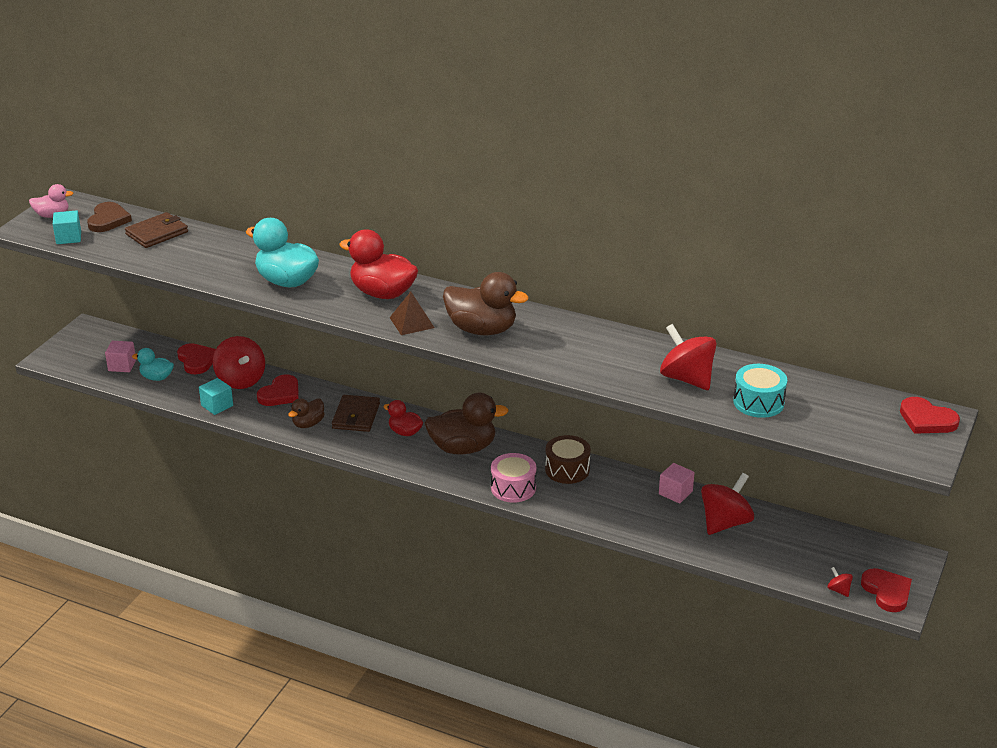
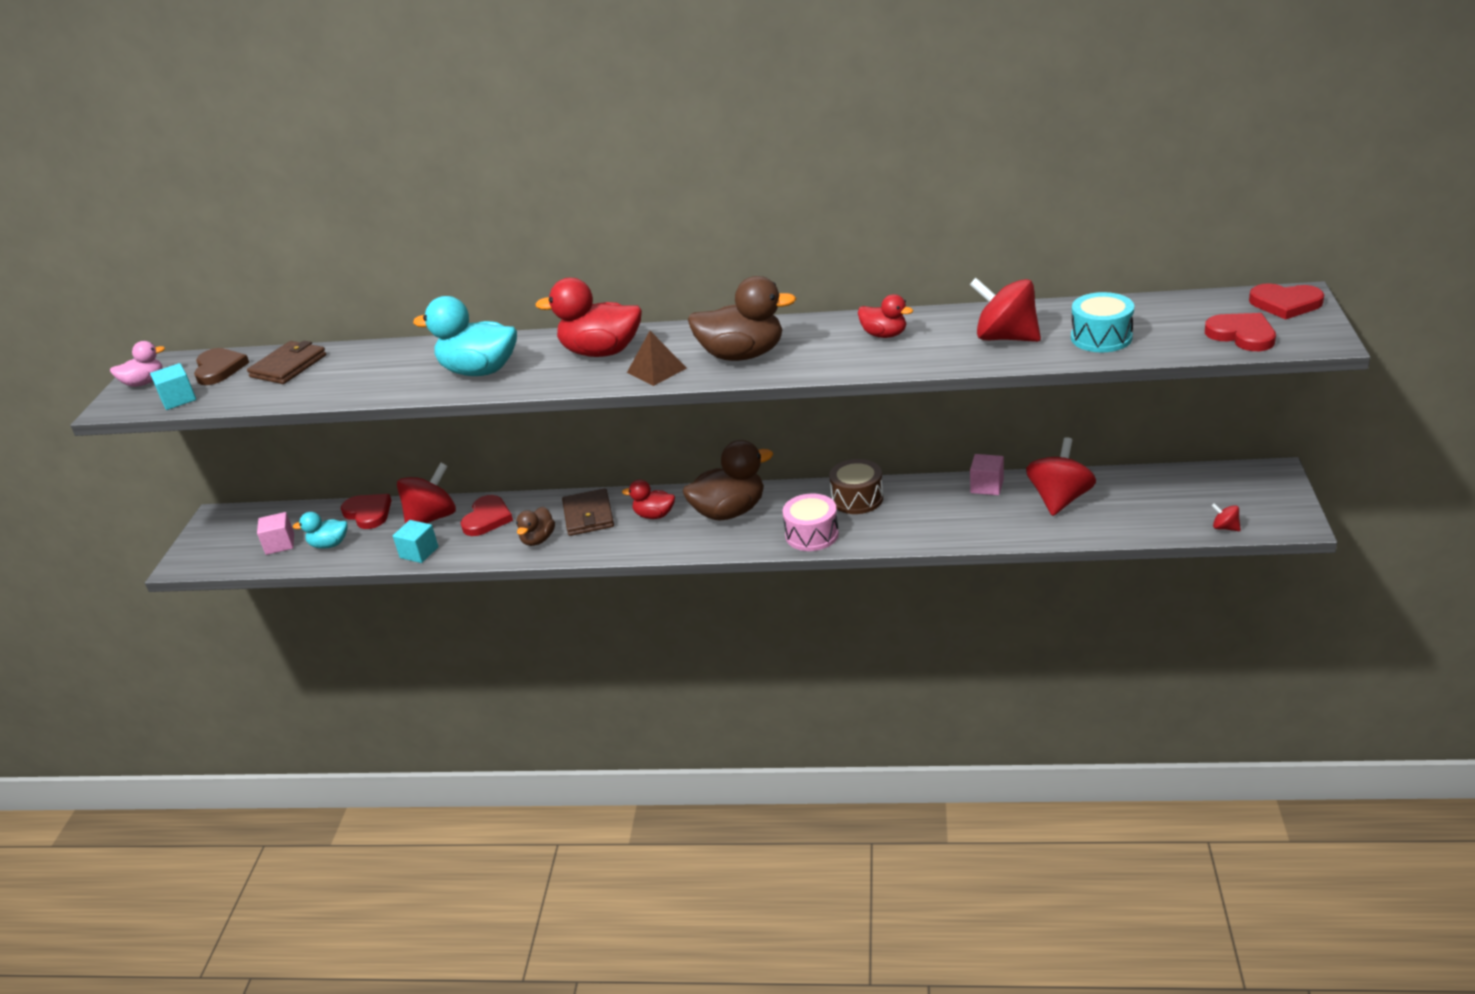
camera: 15 degrees left, 0 degrees up
(240, 380) = (432, 518): red spinning top -> red spinning top turned 90 degrees counterclockwise
(598, 346) = (884, 335): none -> red duck
(887, 592) = (1273, 513): red heart -> red heart (1242, 335)

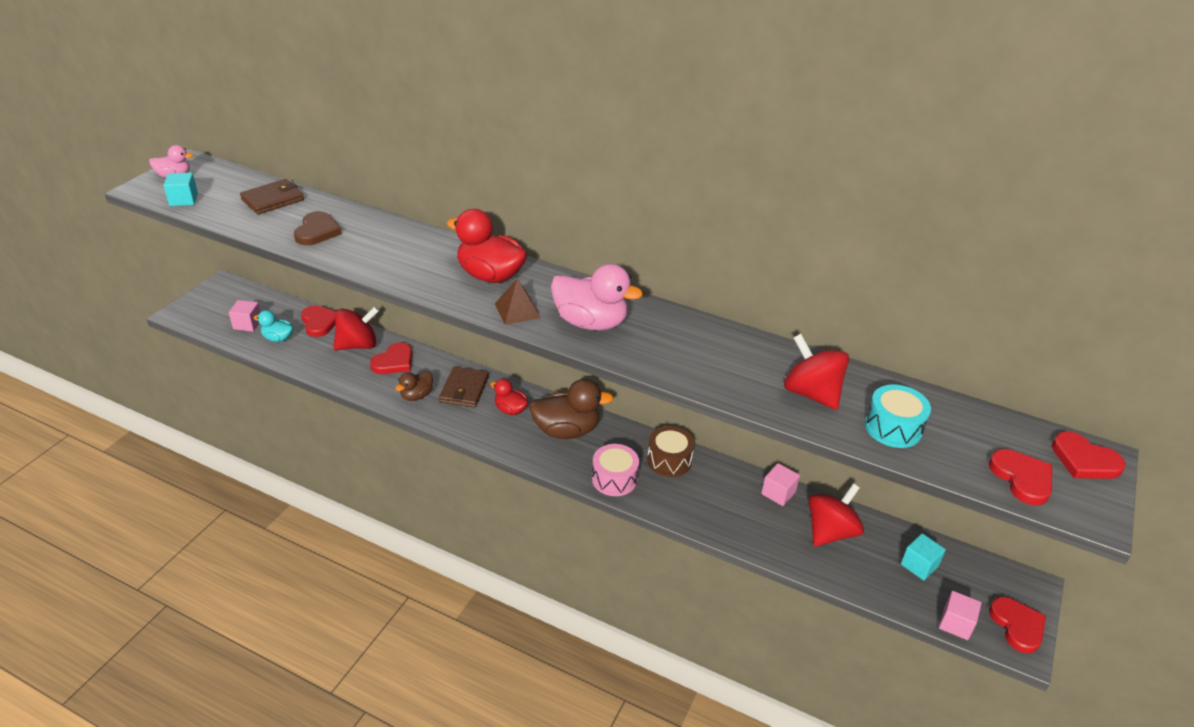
camera: 15 degrees right, 5 degrees up
(219, 369) = (228, 184): brown heart -> brown heart (317, 231)
(419, 552) = (331, 371): turquoise cube -> turquoise cube (919, 565)
(479, 371) = (393, 257): turquoise duck -> none
(742, 355) = (591, 323): brown duck -> pink duck
(884, 335) = (714, 349): red duck -> none
(1225, 527) = (955, 624): red spinning top -> pink cube
(1281, 508) = (1017, 626): none -> red heart

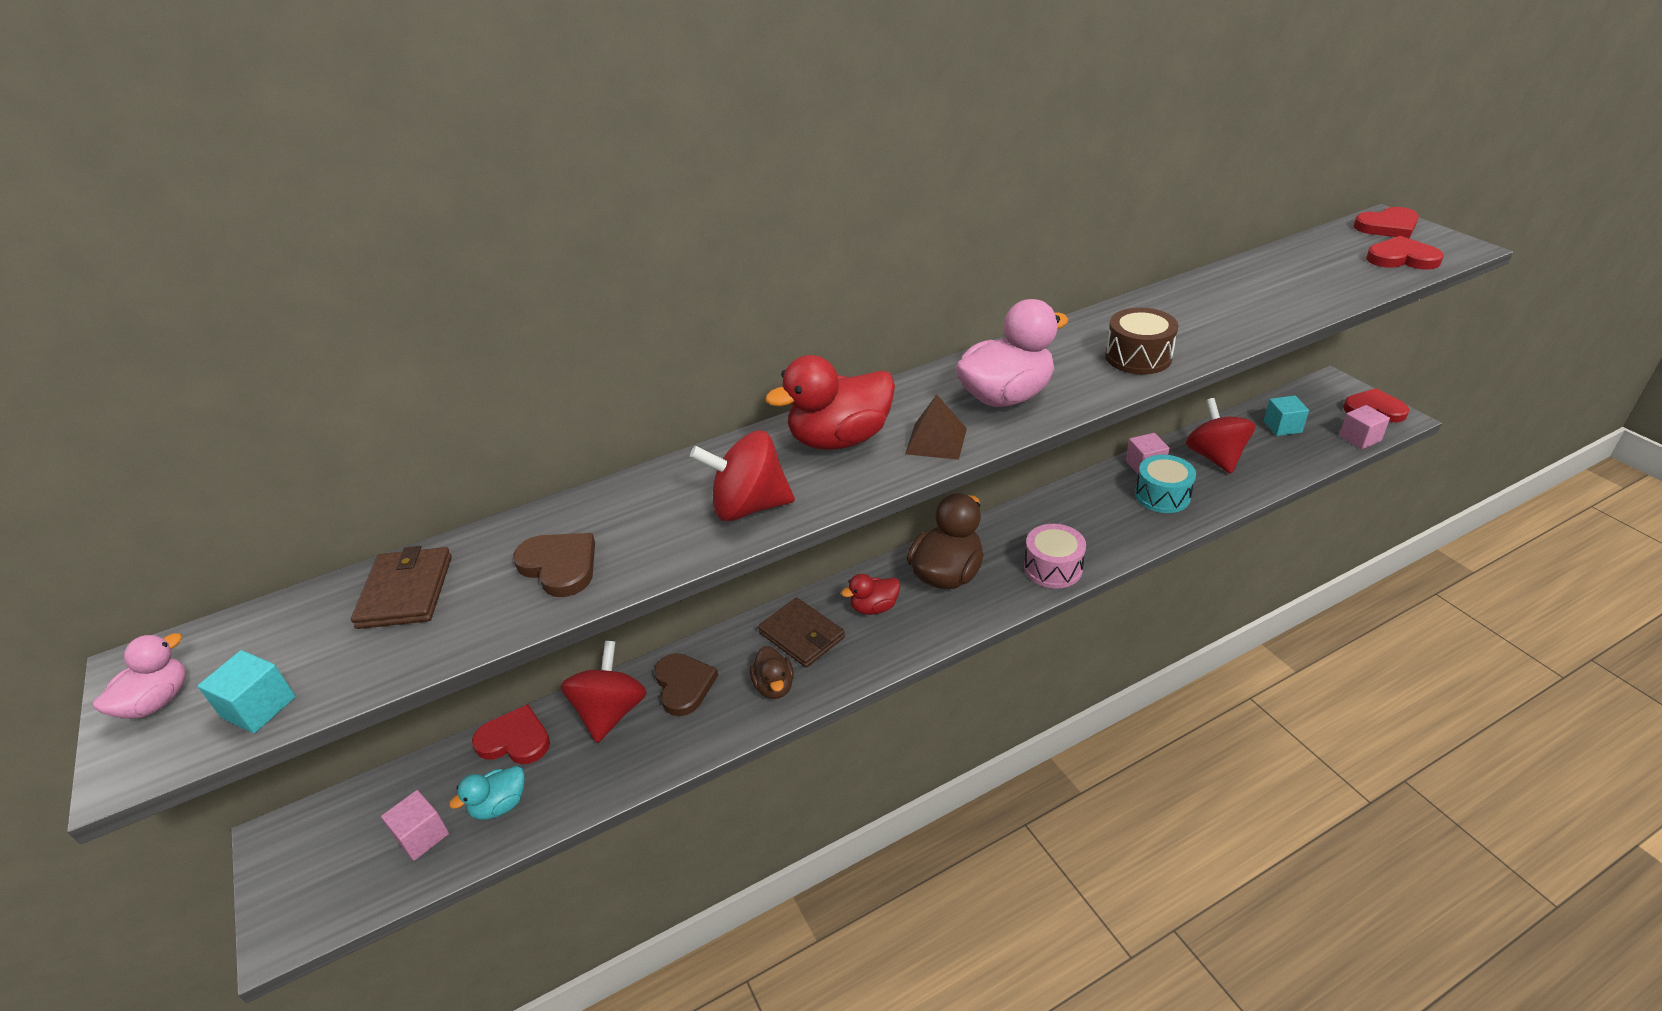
camera: 50 degrees left, 0 degrees up
(394, 362) = (684, 685): red heart -> brown heart
(669, 460) = (1050, 517): brown drum -> brown drum (1138, 357)
(811, 393) = (1226, 310): red spinning top -> red spinning top (749, 507)
(893, 428) = (1303, 289): turquoise drum -> turquoise drum (1162, 496)

